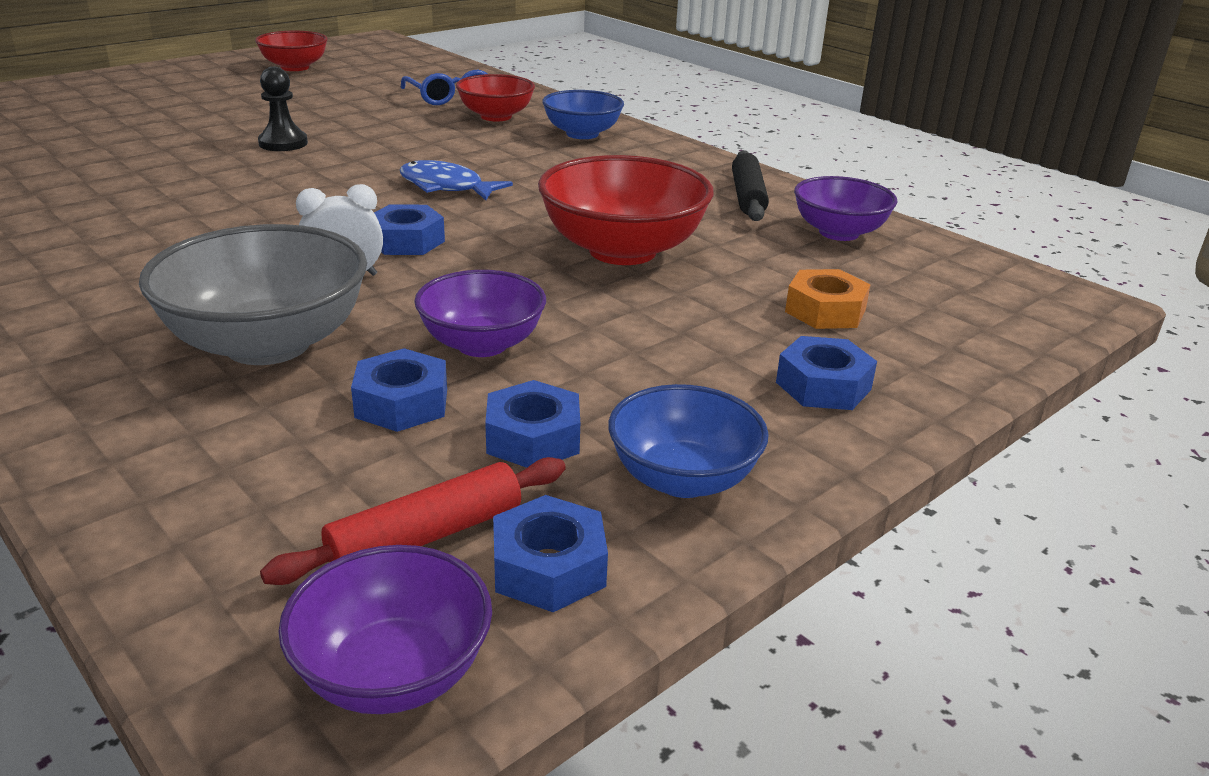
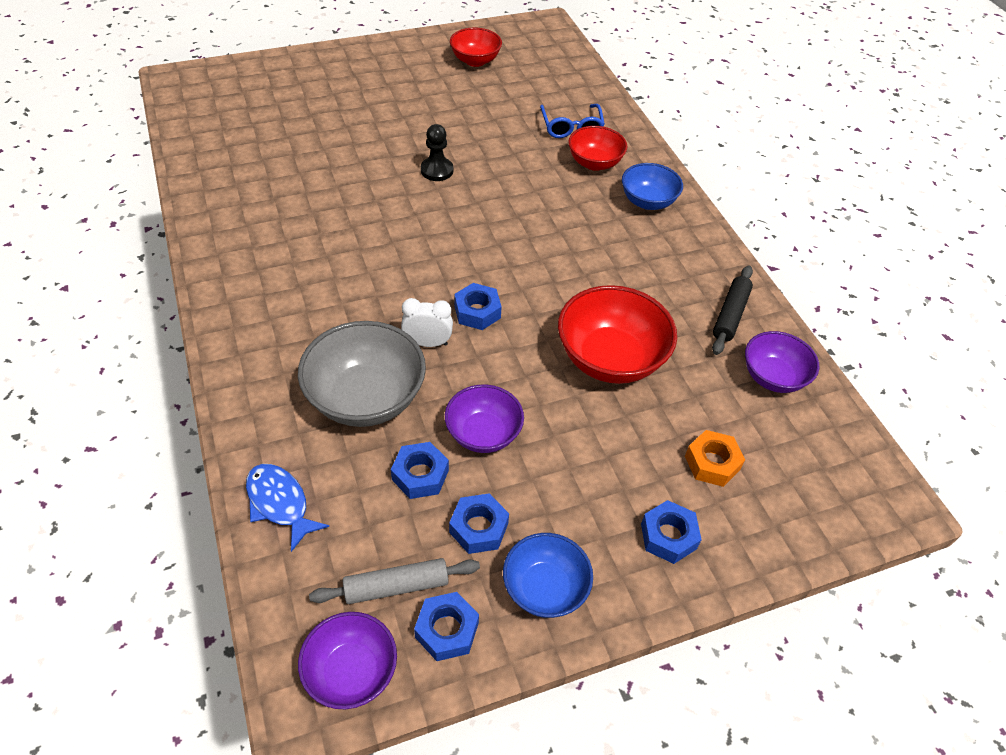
camera: 20 degrees right, 20 degrees up
(426, 536) = (396, 586): red rolling pin -> grey rolling pin
(446, 187) = (525, 252): blue fish -> blue fish (280, 503)

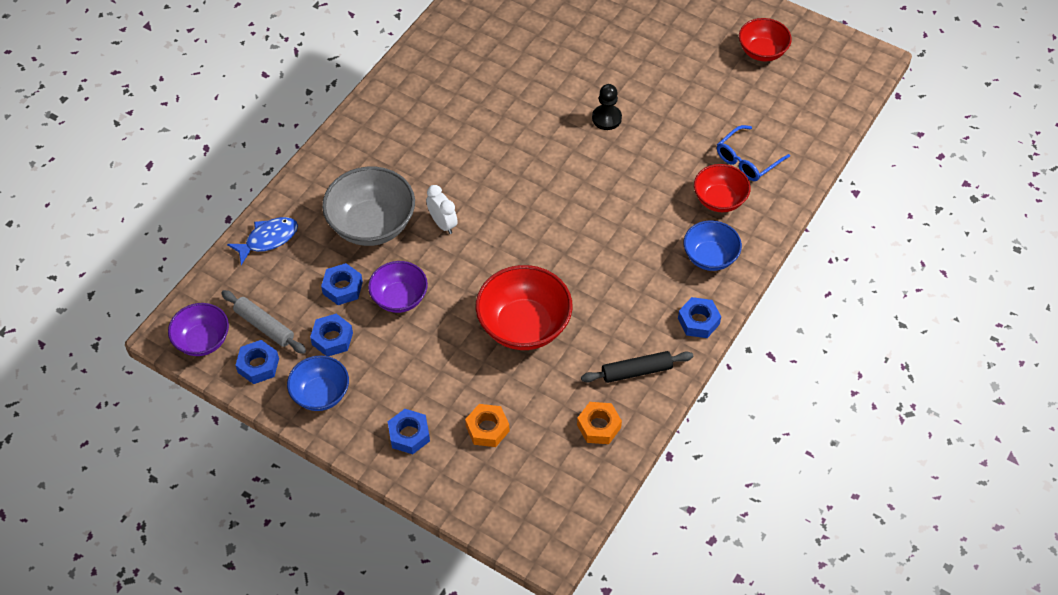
camera: 55 degrees right, 5 degrees up
(280, 503) = (268, 239): blue fish -> blue fish turned 45 degrees clockwise
(477, 312) = (494, 230): blue nut -> blue nut (698, 321)
(773, 377) = (598, 426): purple bowl -> orange nut

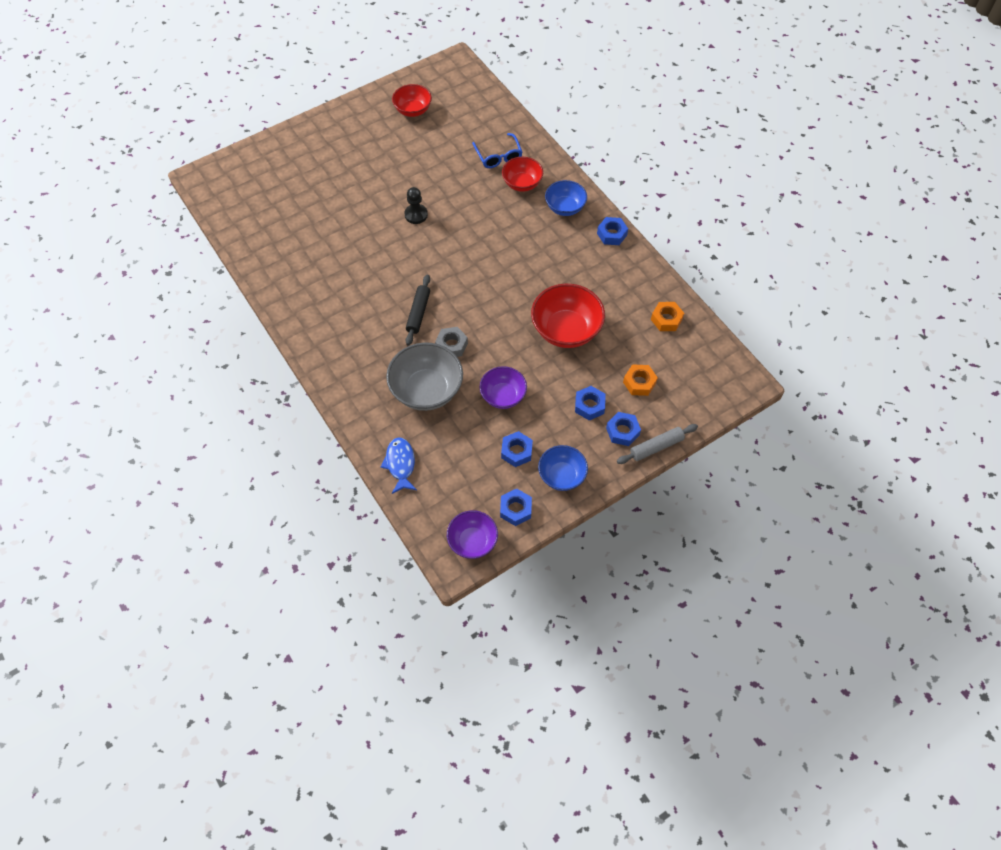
camera: 65 degrees left, 5 degrees up
(264, 326) = (481, 493): grey rolling pin -> grey rolling pin (656, 447)
(342, 288) = (474, 429): blue nut -> blue nut (589, 405)
(443, 224) = (451, 345): white clock -> grey nut
(636, 371) = (634, 282): black rolling pin -> black rolling pin (418, 313)

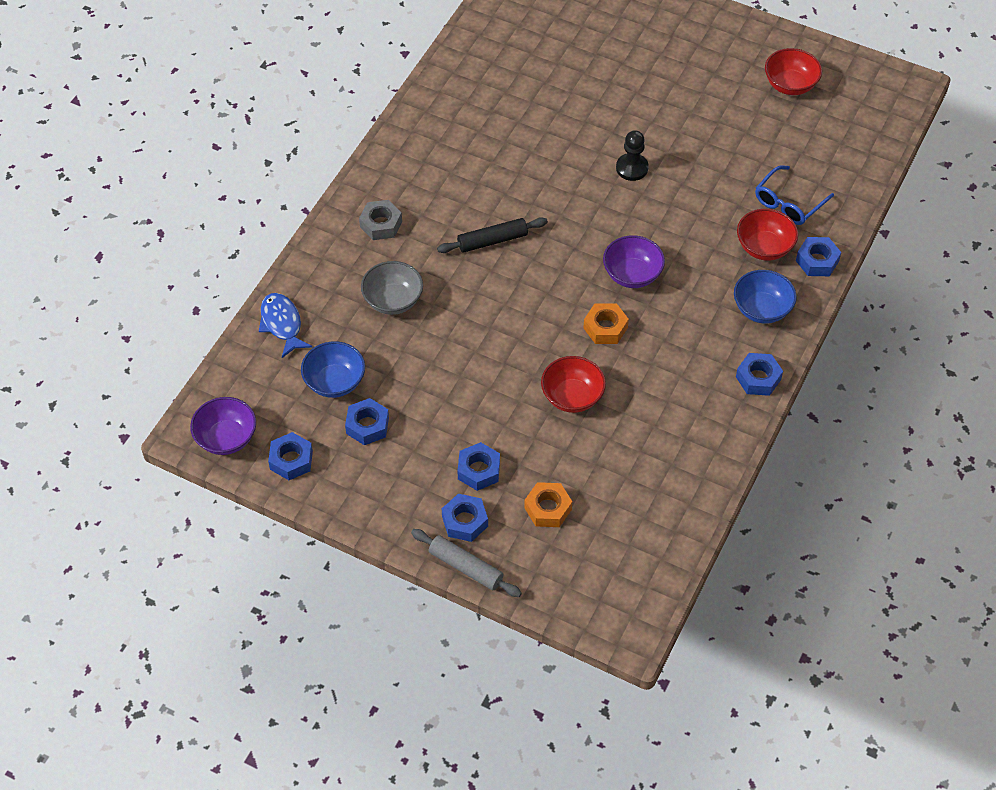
camera: 60 degrees right, 5 degrees down
(400, 464) = (282, 324): blue fish -> blue fish turned 75 degrees counterclockwise
(426, 390) = (393, 300): grey bowl -> grey bowl, size x0.62
(451, 345) = (470, 294): grey nut -> grey nut (381, 224)
(503, 396) = (434, 377): purple bowl -> purple bowl (632, 274)
(549, 165) = (817, 261): none -> blue nut
(562, 476) = (363, 485): blue bowl -> blue bowl (335, 382)
(566, 330) = (572, 396): red bowl -> red bowl, size x0.62
(666, 319) = (666, 497): orange nut -> orange nut (605, 328)

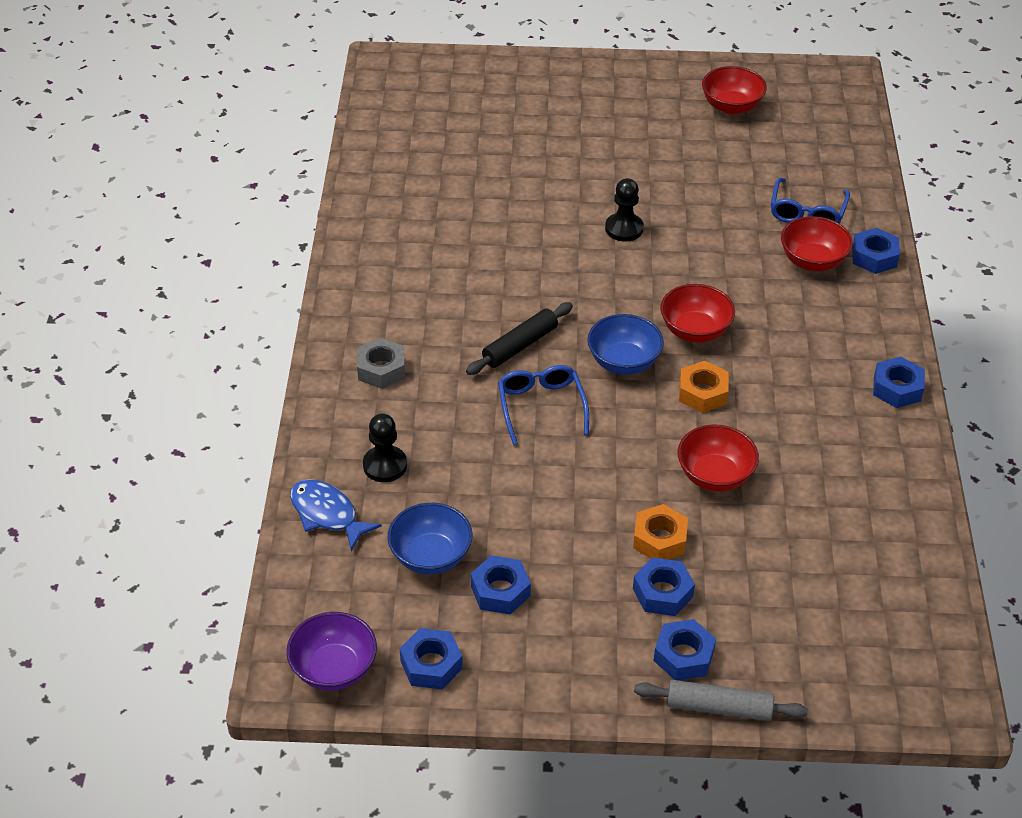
camera: 25 degrees left, 10 degrees down
(341, 301) = (385, 465): none -> black pawn
(393, 300) = (445, 444): grey bowl -> none
(478, 296) = (541, 407): none -> blue glasses
(548, 508) = (768, 605): orange nut -> orange nut (659, 539)
(632, 274) = (695, 330): purple bowl -> red bowl
(762, 309) = (852, 320): blue bowl -> blue bowl (623, 362)

